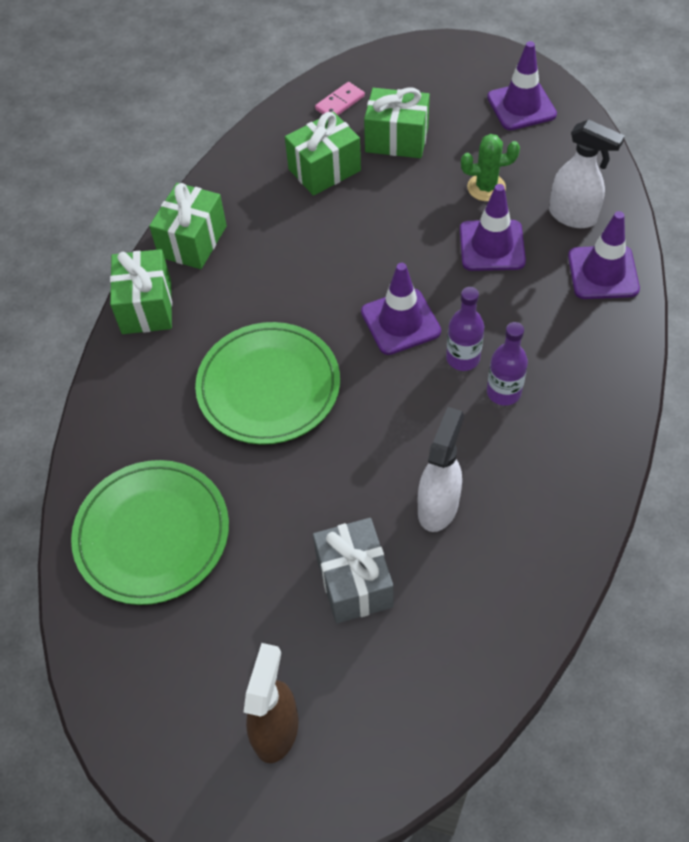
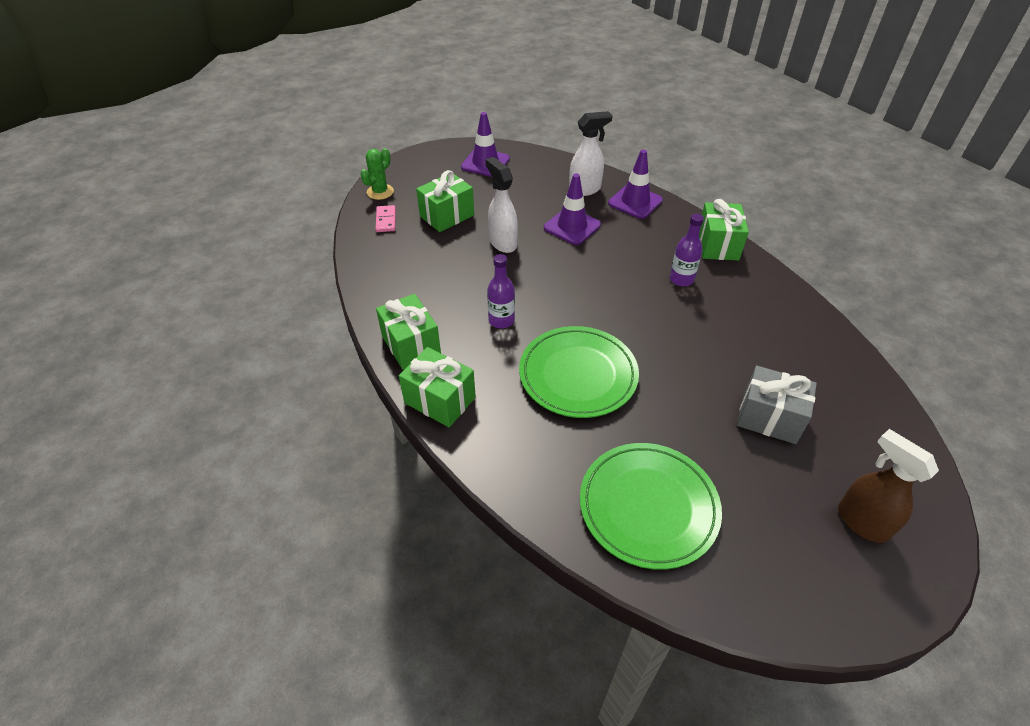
camera: 55 degrees left, 10 degrees down
(324, 170) = (430, 255): green gift -> green gift (717, 245)
(400, 322) = (588, 290): purple traffic cone -> none
(438, 506) = (741, 349): white spray bottle -> white spray bottle (502, 243)
(463, 358) = (641, 281): purple bottle -> purple bottle (501, 320)
(486, 187) = (527, 205): green cactus -> green cactus (380, 192)

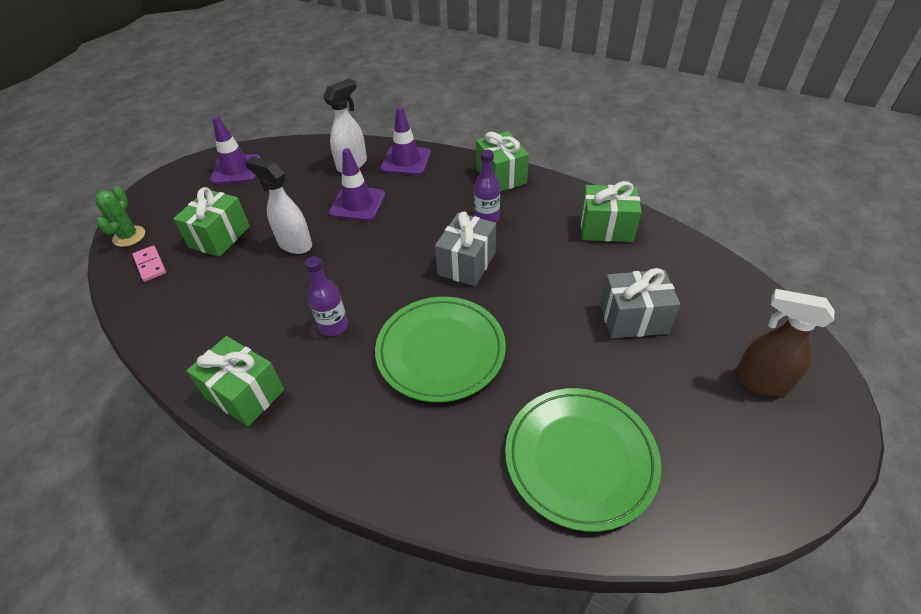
camera: 25 degrees left, 0 degrees up
(440, 400) = (308, 443): green gift -> green gift (606, 228)
(640, 312) = (466, 263): none -> grey gift

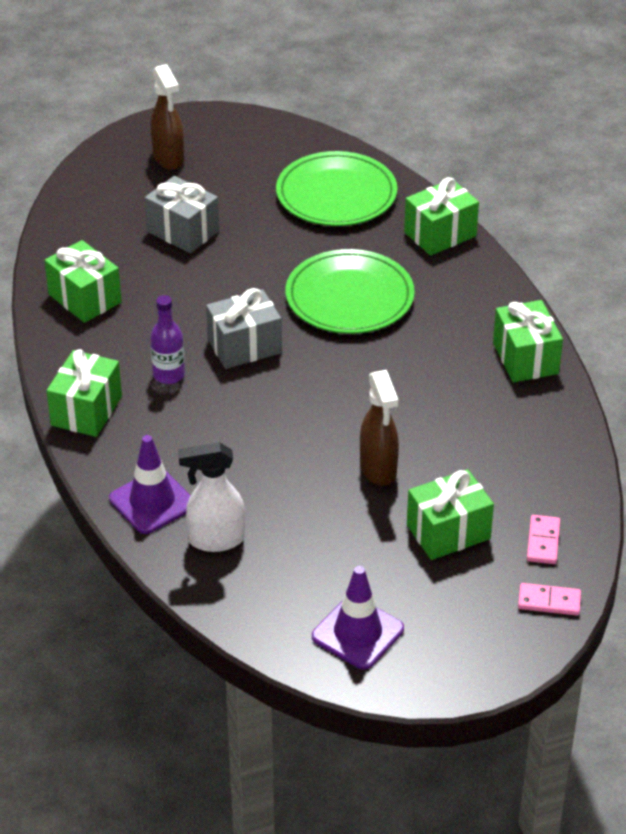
camera: 140 degrees left, 5 degrees down
(129, 236) = (549, 601): green cactus -> pink domino
(294, 244) = (378, 470): white spray bottle -> brown spray bottle
(333, 326) = (413, 366): purple bottle -> none
(357, 204) = (269, 477): purple traffic cone -> none
(434, 485) = (440, 234): none -> green gift

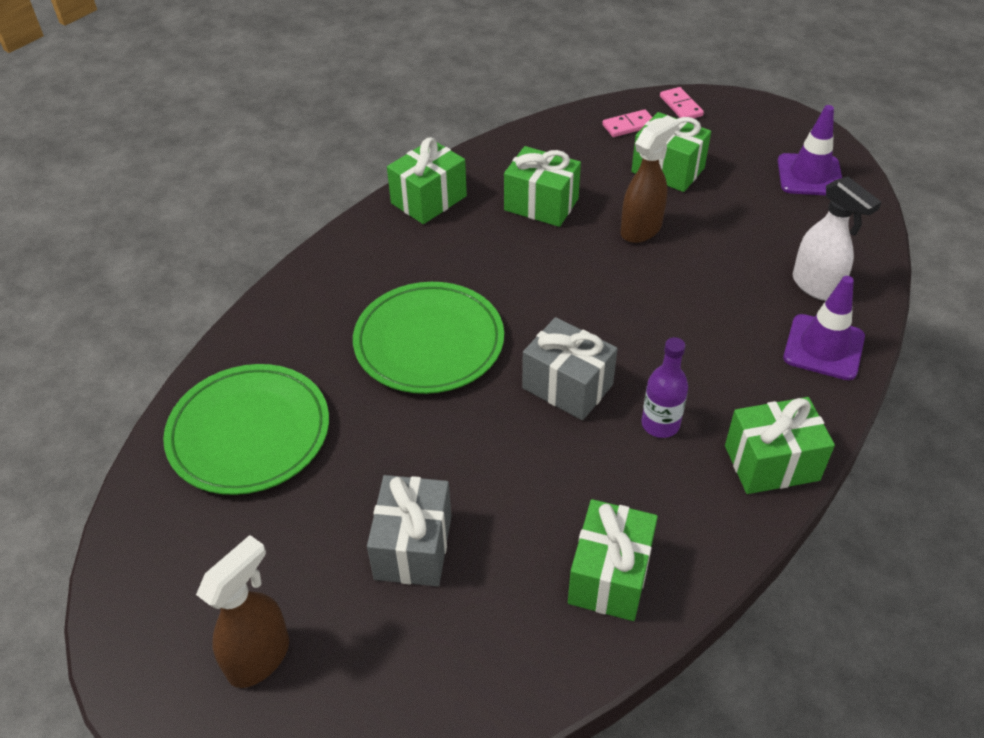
camera: 120 degrees left, 5 degrees up
(440, 234) = (276, 318): green gift -> green gift (541, 204)

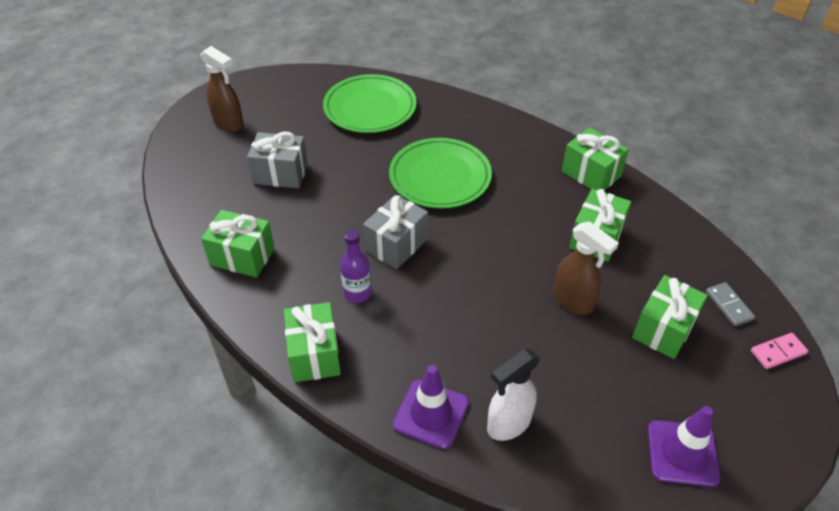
camera: 90 degrees right, 0 degrees up
(629, 126) = (729, 305): pink domino -> grey domino

